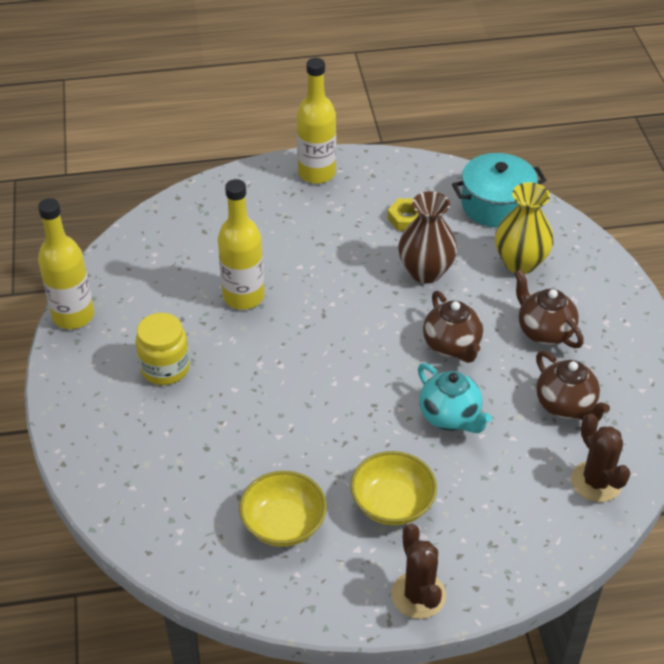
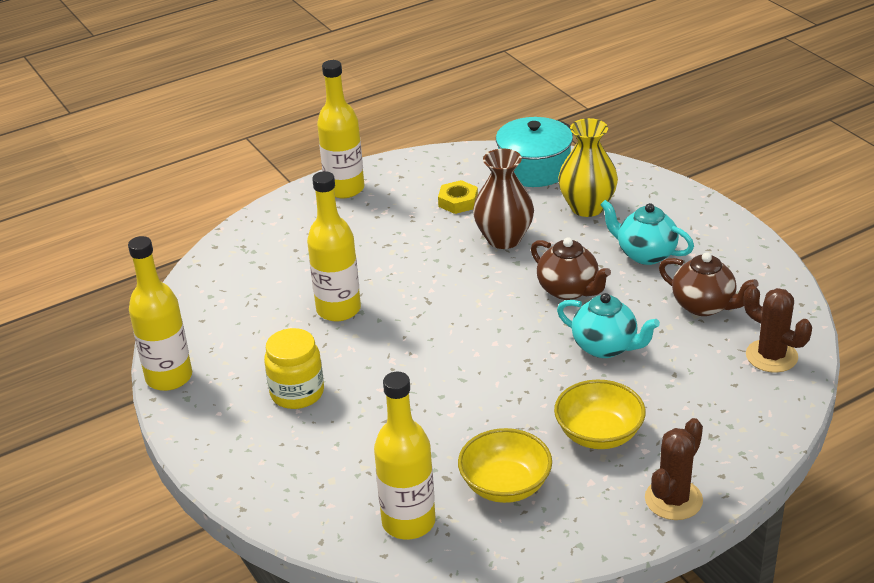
camera: 20 degrees left, 10 degrees down
(185, 529) = (408, 522): none -> yellow bottle
(418, 595) = (673, 499): brown cactus -> brown cactus turned 75 degrees clockwise
(544, 331) = (645, 254): brown teapot -> turquoise teapot

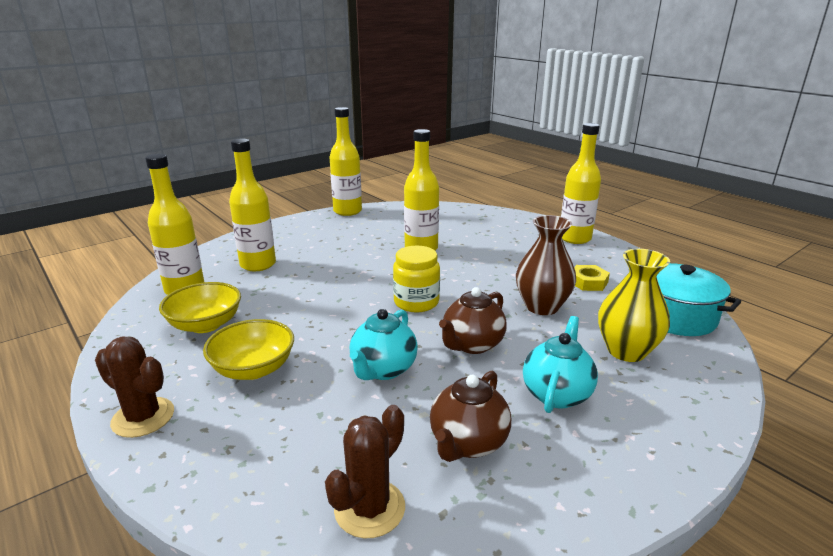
camera: 80 degrees right, 10 degrees down
(297, 393) = (329, 244): yellow jar -> yellow jar (416, 302)
(346, 459) = (258, 264): none -> yellow bottle

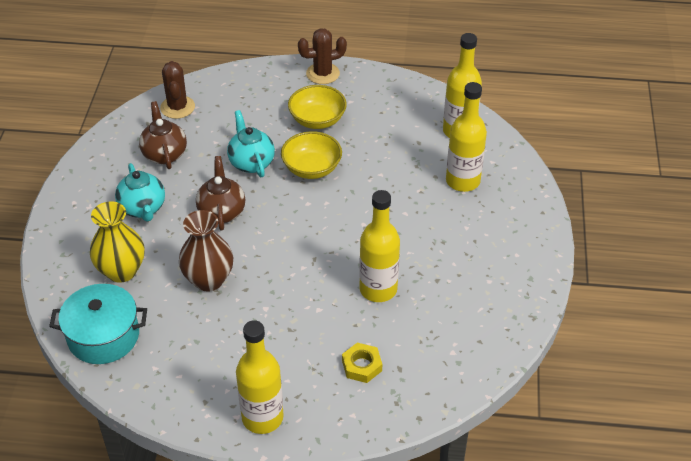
camera: 135 degrees right, 20 degrees up
(205, 324) = (393, 122): yellow bowl -> yellow bowl (311, 168)
(347, 211) = (533, 302): yellow bottle -> none
(416, 302) = (299, 223): yellow jar -> none
(588, 282) = (196, 339): yellow nut -> yellow nut (362, 366)

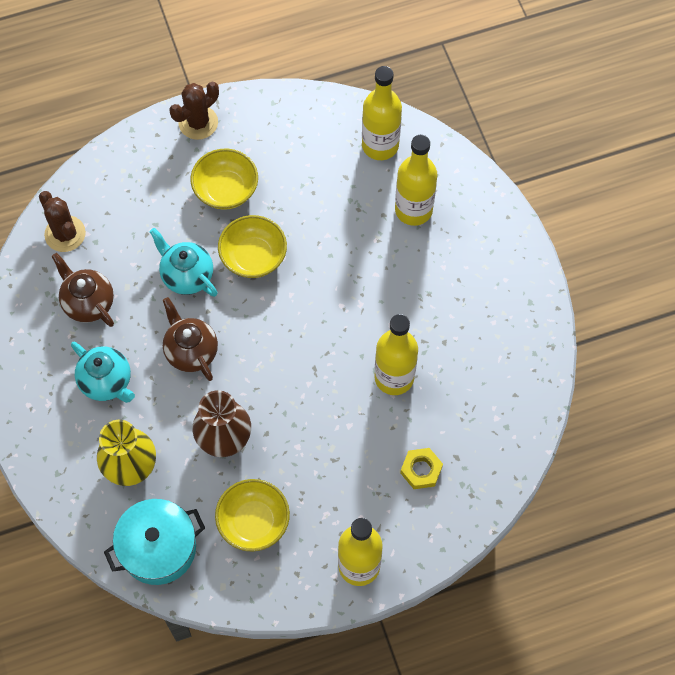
camera: 25 degrees left, 20 degrees up
(193, 348) = (253, 522): none -> yellow bowl

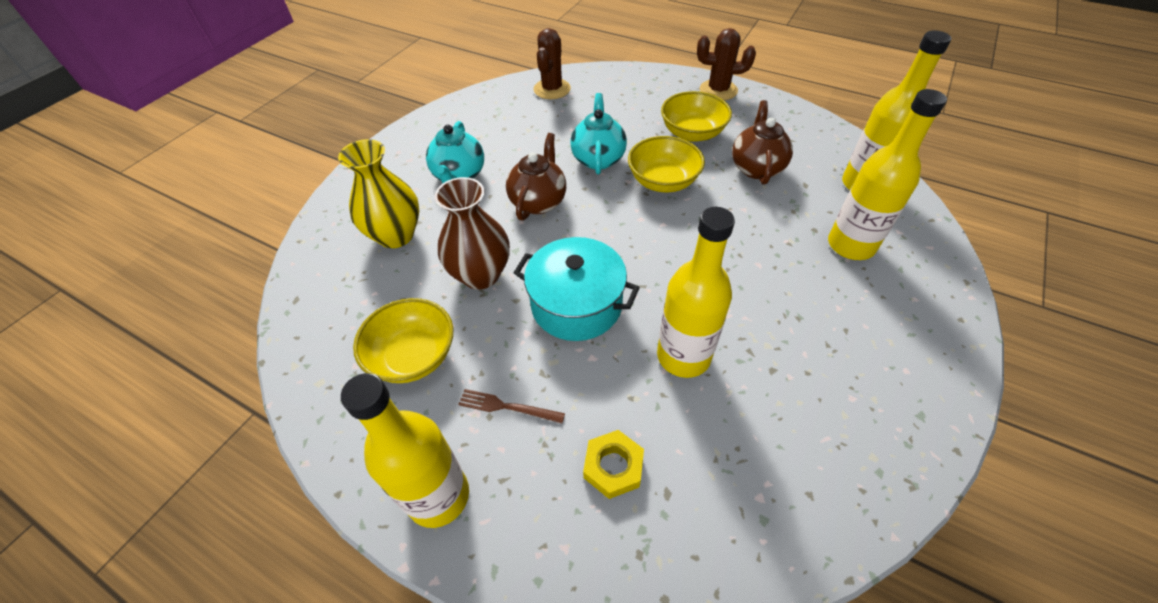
camera: 50 degrees right, 15 degrees down
(88, 303) = (513, 128): brown teapot -> brown teapot (756, 168)
(158, 548) = (327, 304): turquoise pot -> turquoise pot (576, 304)
(338, 495) = (507, 407): none -> brown fork

